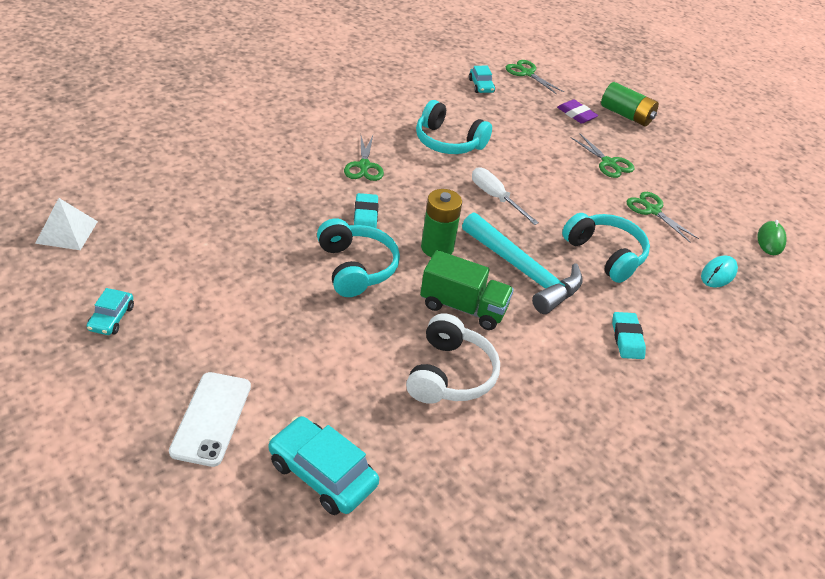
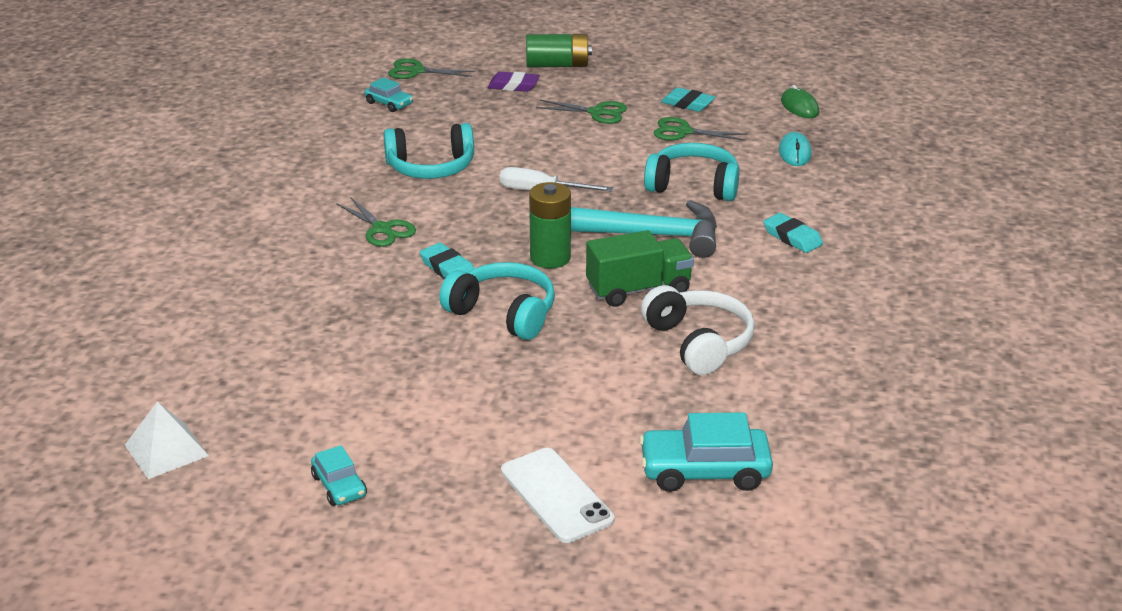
camera: 35 degrees left, 10 degrees down
(684, 191) = (688, 104): none -> turquoise eraser

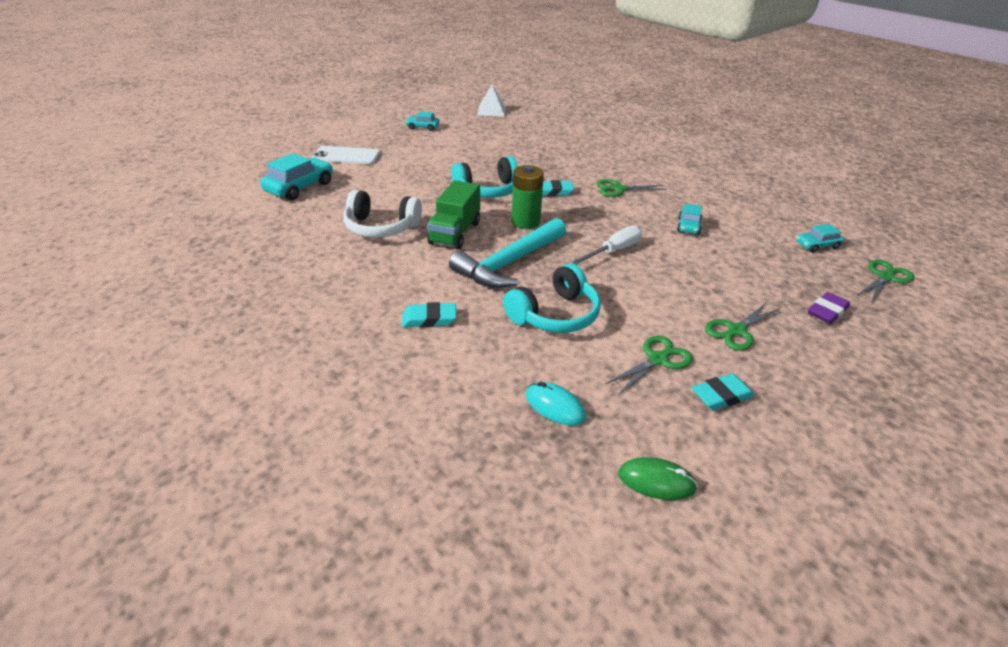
camera: 125 degrees right, 5 degrees up
(431, 168) = (688, 226): turquoise headphones -> turquoise car
(557, 65) = (872, 357): green battery -> none

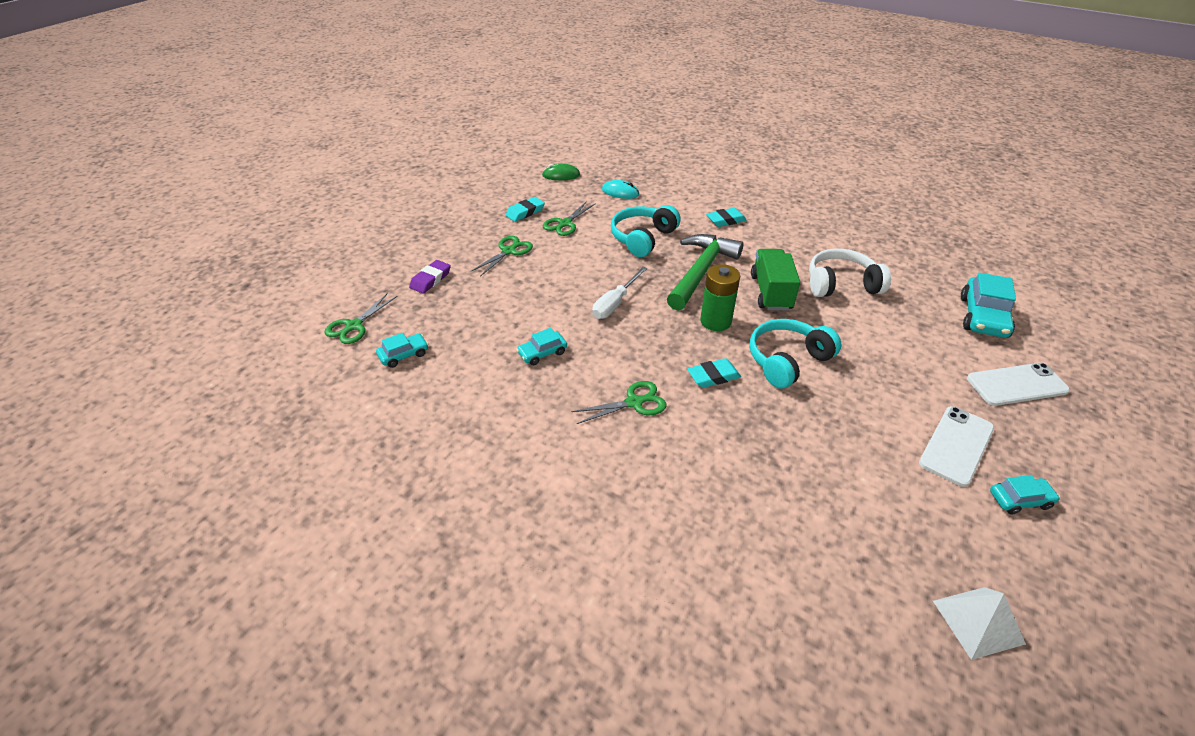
camera: 165 degrees right, 5 degrees up
(427, 144) = (956, 445): none -> white phone
(509, 263) = (700, 272): turquoise hammer -> green hammer
(688, 226) = (542, 353): turquoise car -> turquoise car turned 120 degrees counterclockwise

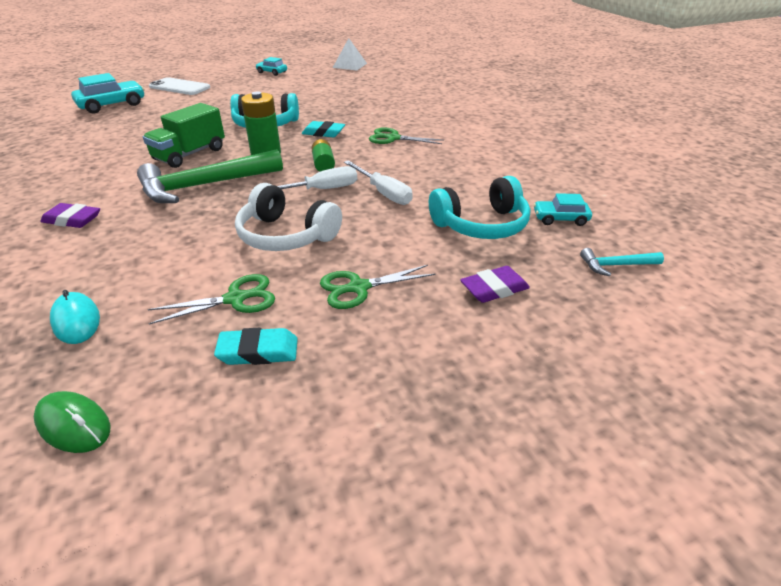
camera: 145 degrees left, 5 degrees down
(353, 326) = (616, 265): green scissors -> turquoise hammer
(542, 353) = (427, 179): turquoise car -> none
(564, 321) = (383, 193): none -> white screwdriver
(642, 238) = (188, 237): turquoise headphones -> turquoise headphones (481, 225)
(649, 331) = (323, 164): none -> green battery
(725, 220) = (72, 220): turquoise eraser -> purple eraser
(841, 284) = (134, 142): white headphones -> white headphones (286, 236)
(956, 445) = (258, 85): white phone -> none

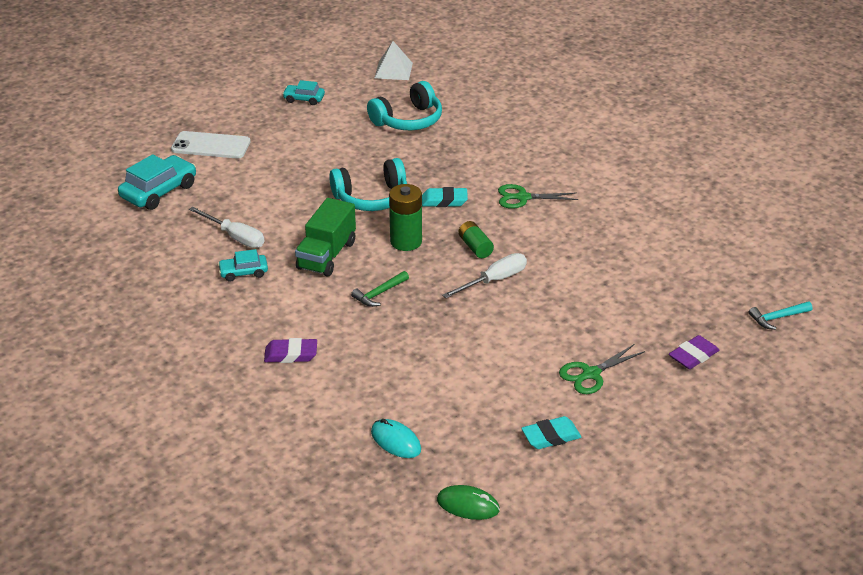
camera: 15 degrees left, 0 degrees up
(205, 185) = (379, 293): green hammer -> green hammer, size x0.44
(236, 298) = (503, 401): green scissors -> none
(286, 236) = (499, 336): white headphones -> none
(383, 193) = (555, 274): white screwdriver -> white screwdriver (235, 237)
(481, 225) = (658, 296): turquoise headphones -> turquoise headphones (408, 120)
(560, 219) = (722, 277): turquoise car -> turquoise car (243, 272)

